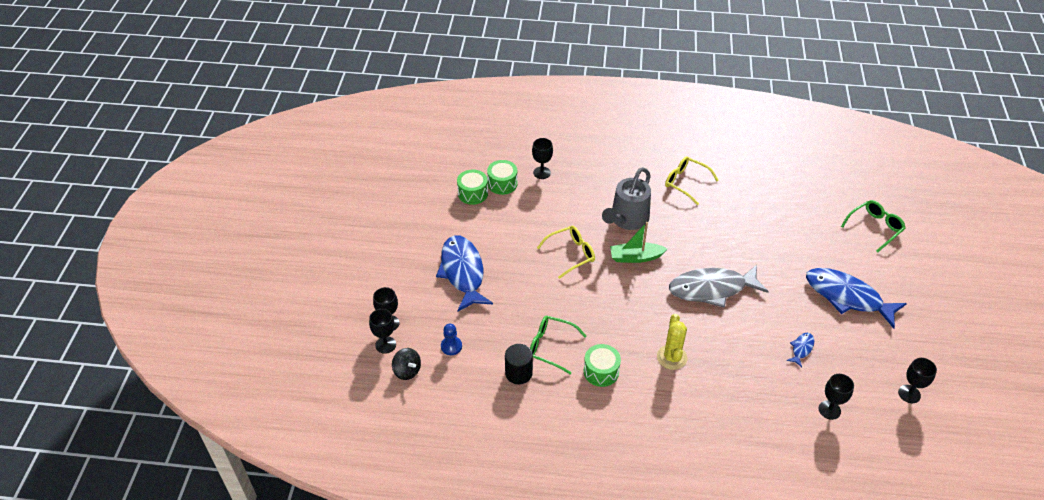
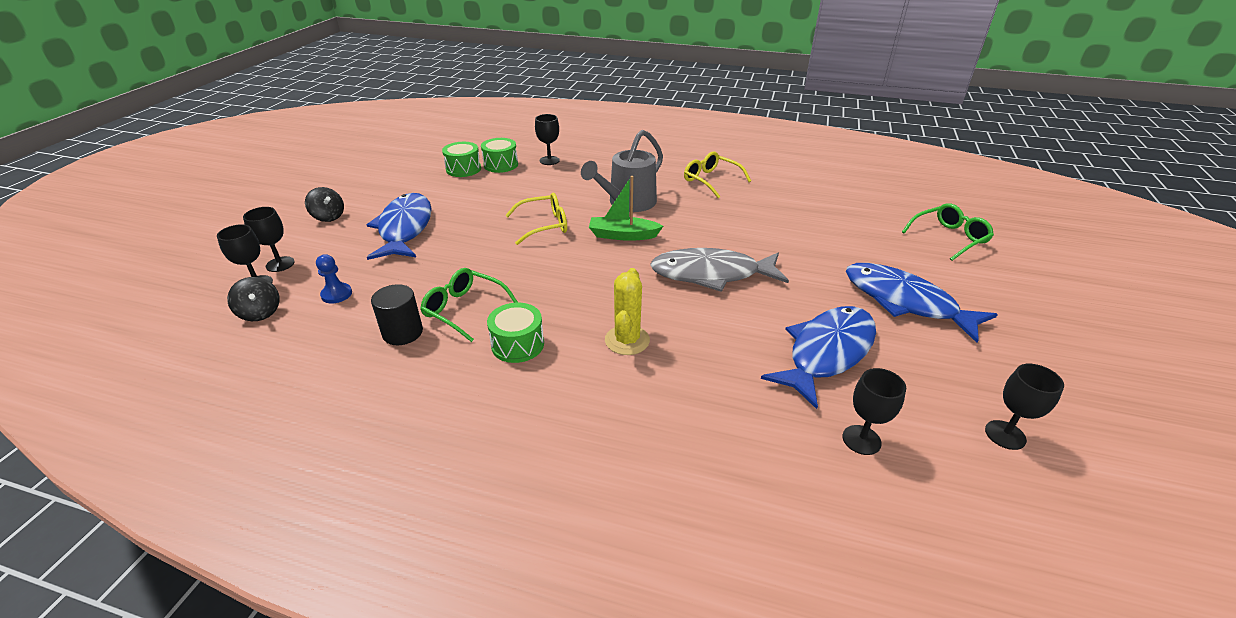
camera: 10 degrees right, 10 degrees down
(393, 267) = (328, 217): none -> black spinning top
(801, 349) = (826, 353): blue fish -> blue fish, size x2.35

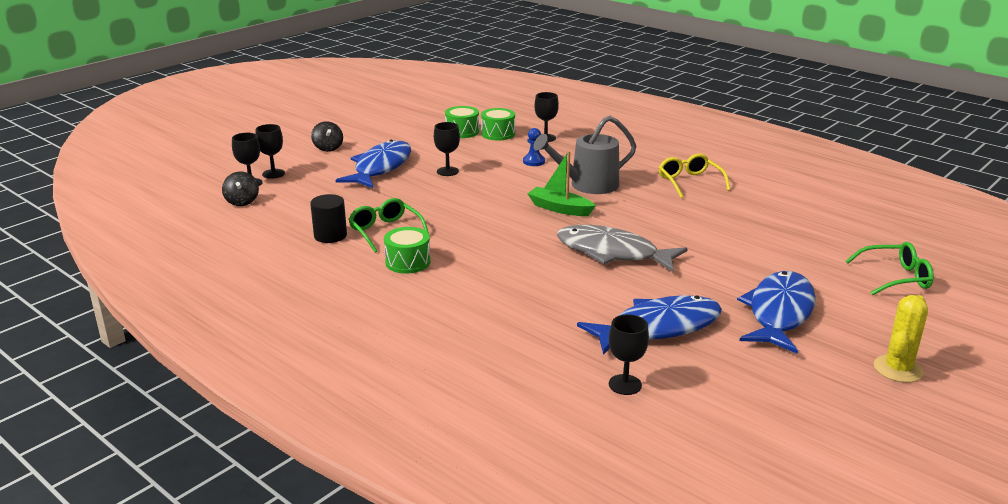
camera: 25 degrees right, 10 degrees down
(336, 294) = (300, 201): blue pawn -> blue pawn (534, 161)
(543, 225) = (496, 187): yellow glasses -> none
(627, 340) = (495, 279): yellow cactus -> yellow cactus (898, 369)
(905, 302) = (779, 313): blue fish -> blue fish turned 45 degrees clockwise
(1005, 435) = (758, 416): black goblet -> black goblet (447, 171)

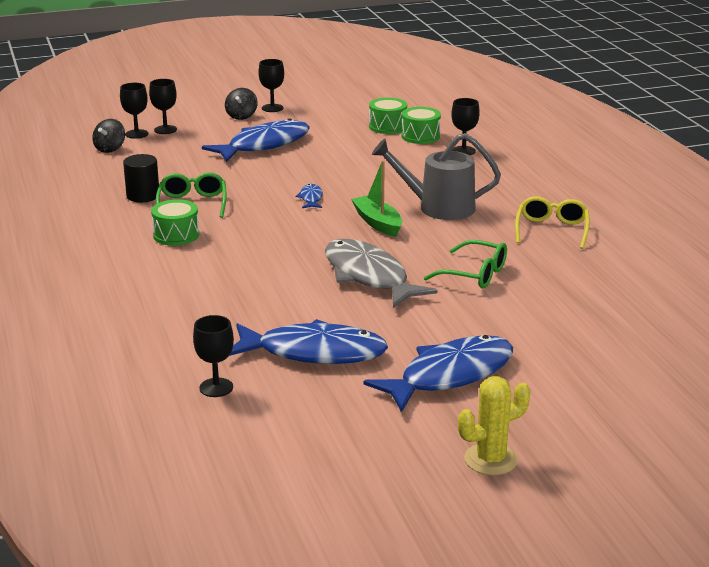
camera: 30 degrees right, 0 degrees up
(447, 171) = (320, 162): black goblet -> black goblet (272, 108)
(480, 202) = (311, 198): none -> blue fish
(534, 161) = (417, 172): blue pawn -> none
(895, 277) = (631, 381): green glasses -> green glasses (474, 274)

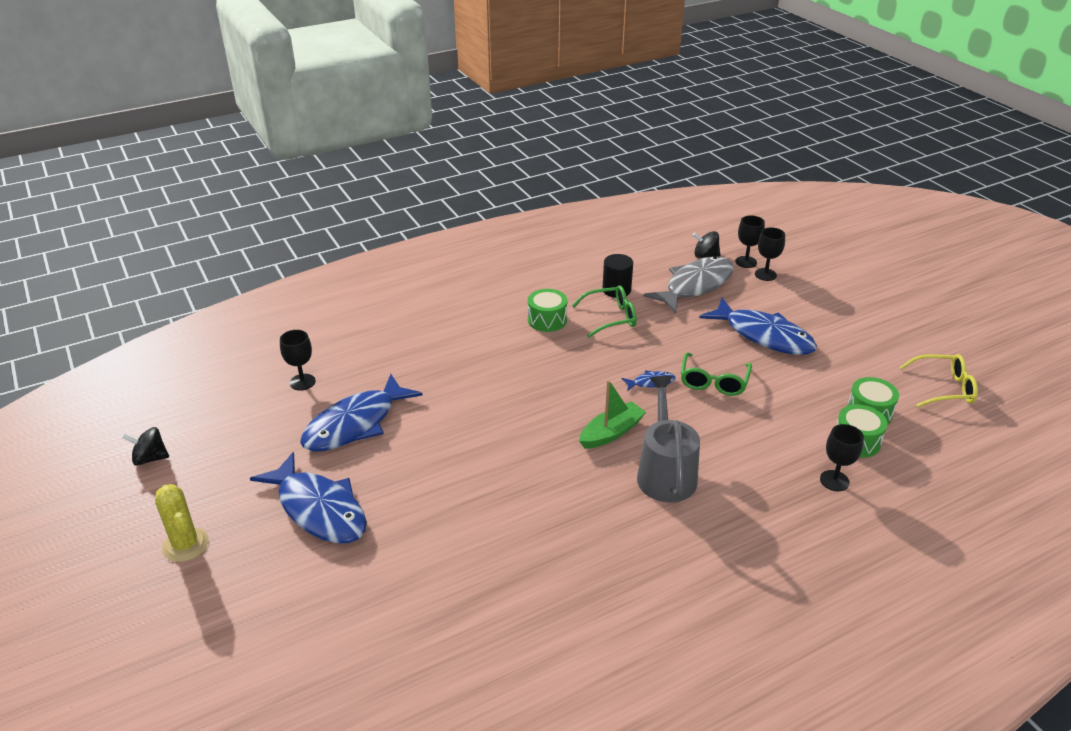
camera: 80 degrees right, 10 degrees up
(241, 116) = (829, 311): black spinning top -> black spinning top (150, 458)
(272, 108) = (865, 326): black goblet -> none
(314, 352) = (355, 424): blue fish -> blue fish turned 45 degrees clockwise
(369, 276) = (495, 439): grey fish -> grey fish (695, 285)
(474, 274) = (515, 512): green glasses -> green glasses (713, 381)
(551, 230) = (640, 571): yellow glasses -> yellow glasses (943, 388)

